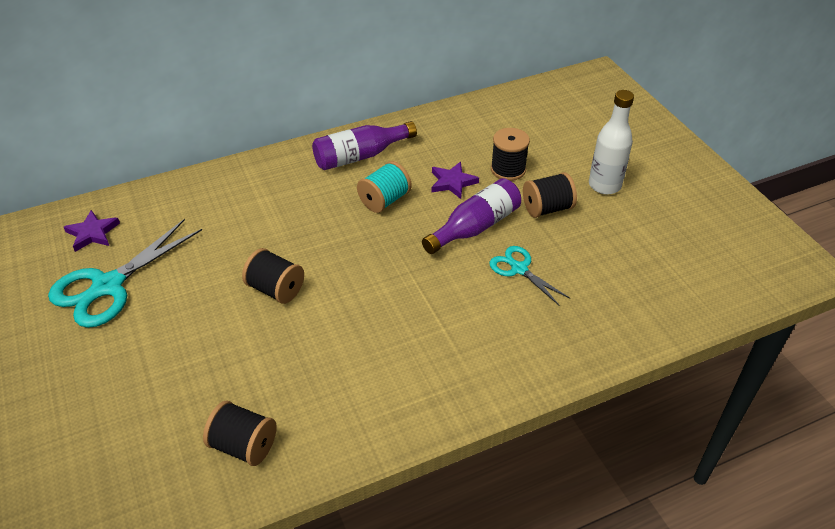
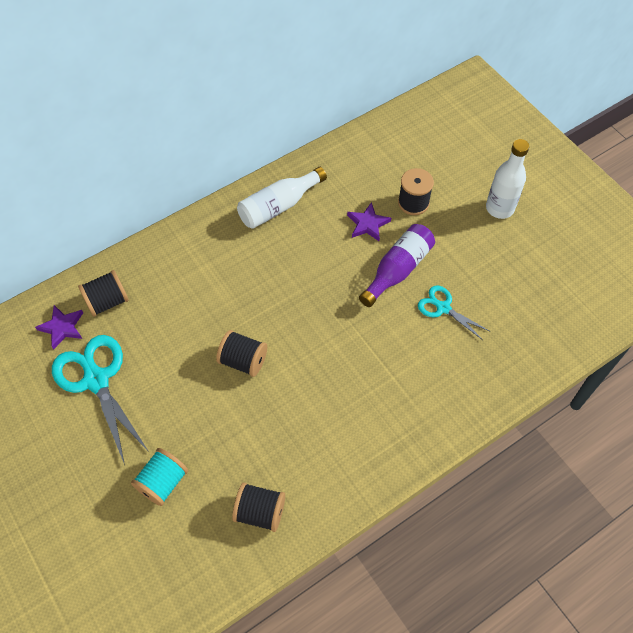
camera: 10 degrees left, 15 degrees up
(108, 286) = (96, 380): turquoise scissors -> turquoise scissors turned 120 degrees clockwise
(360, 156) = (279, 206): purple bottle -> white bottle
(384, 200) = (312, 253): turquoise spool -> turquoise spool (163, 482)
(547, 208) = (455, 241): black spool -> black spool (107, 301)

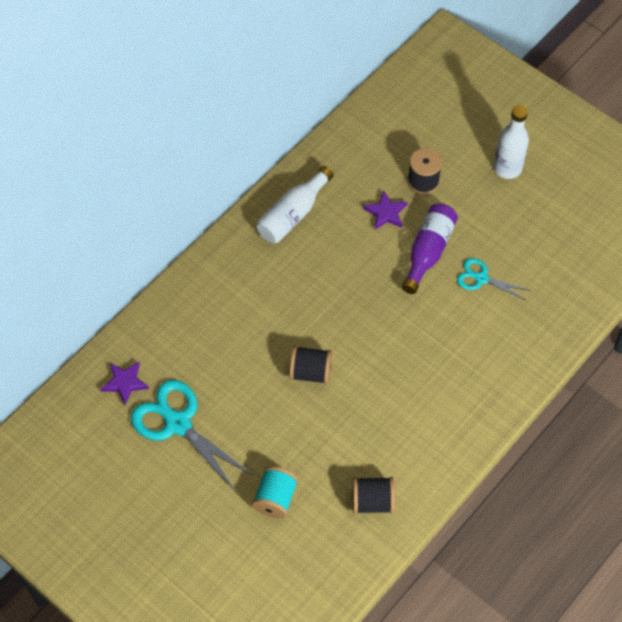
camera: 15 degrees left, 0 degrees up
(107, 301) = (159, 348): black spool -> none

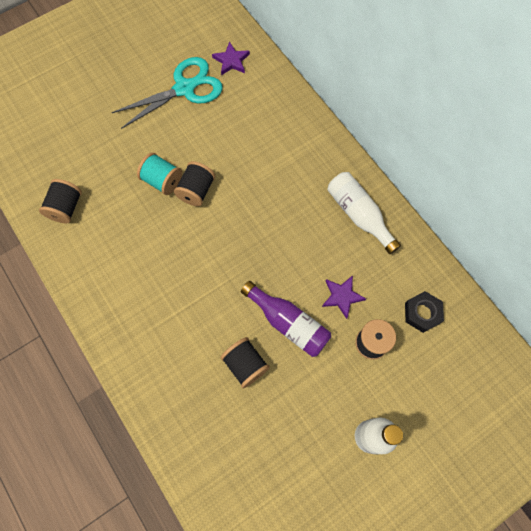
camera: 105 degrees right, 10 degrees up
(275, 499) = (97, 140): turquoise spool -> turquoise spool (162, 181)
(380, 146) = (422, 313): none -> black nut
(481, 278) = (245, 364): turquoise scissors -> black spool

